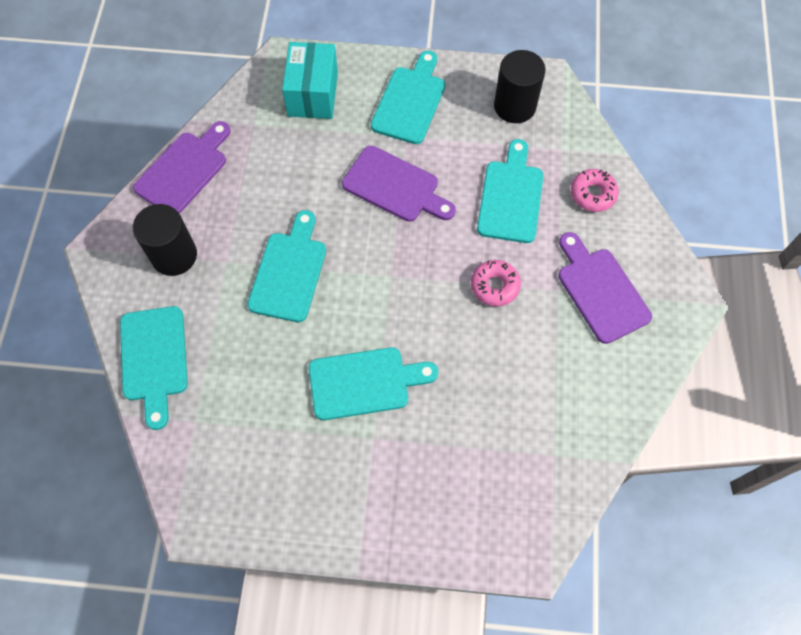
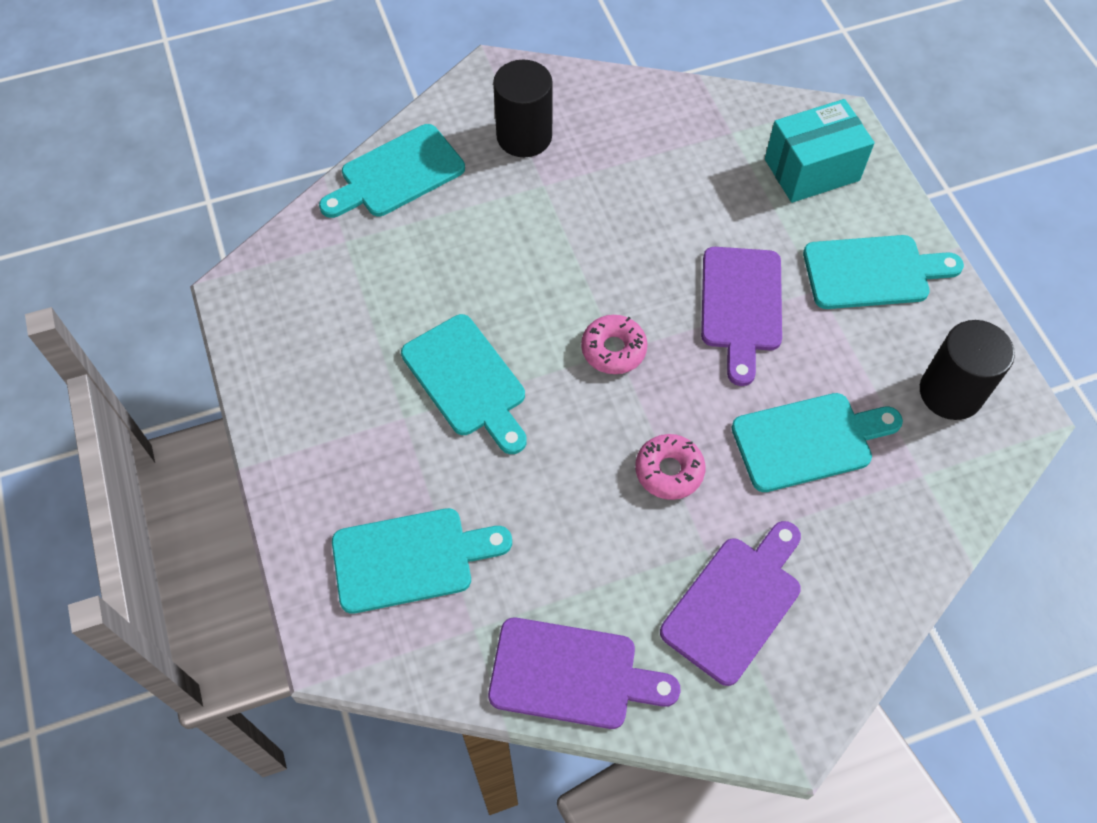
camera: 65 degrees right, 5 degrees down
(184, 170) = (632, 98): purple cutting board -> purple cutting board (572, 674)
(289, 272) = (564, 248): turquoise cutting board -> turquoise cutting board (410, 559)
(592, 194) = (878, 540): pink donut -> pink donut (613, 349)

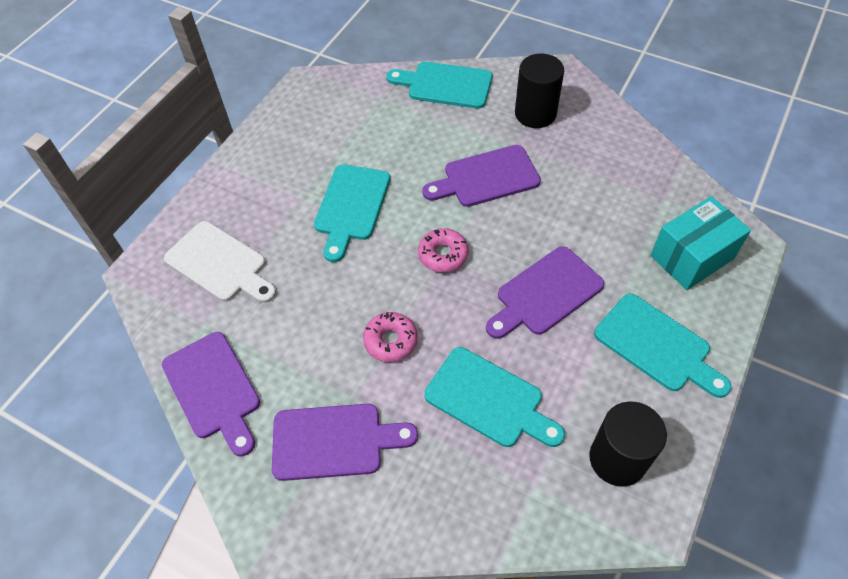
camera: 50 degrees right, 5 degrees down
(410, 559) = (220, 264): turquoise cutting board -> white cutting board
(559, 240) = (486, 178): none -> purple cutting board
(812, 170) = (692, 257): turquoise box -> turquoise box turned 60 degrees counterclockwise

